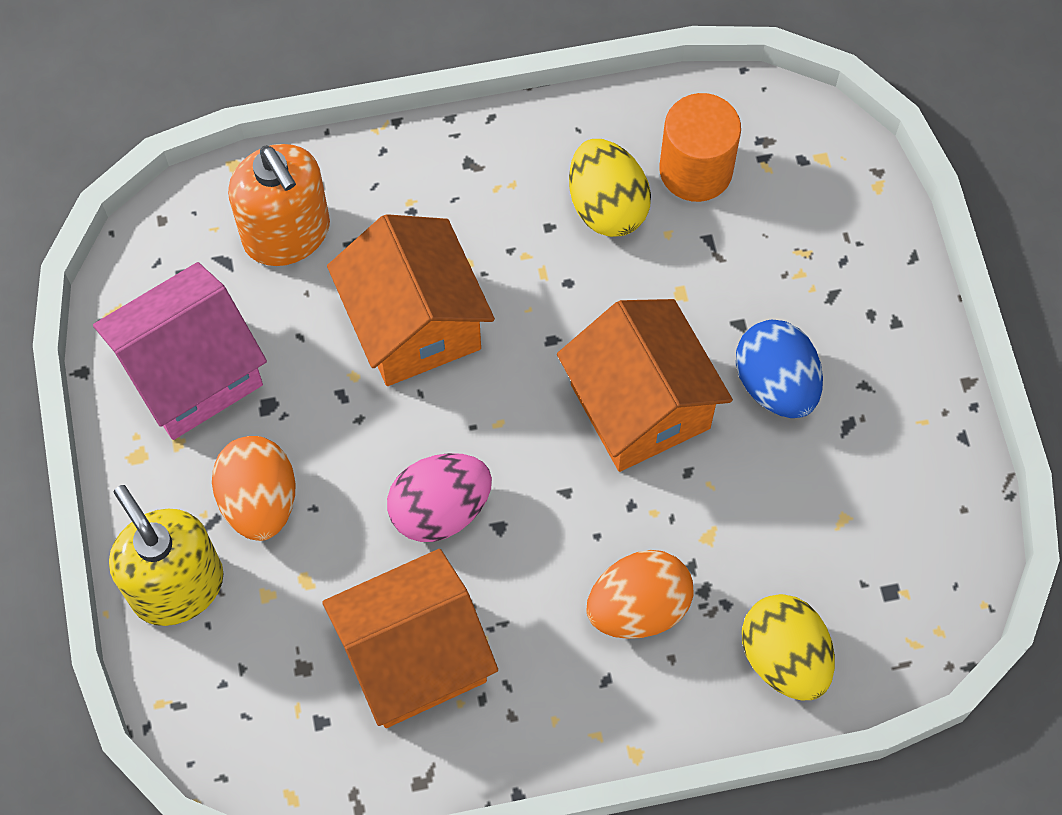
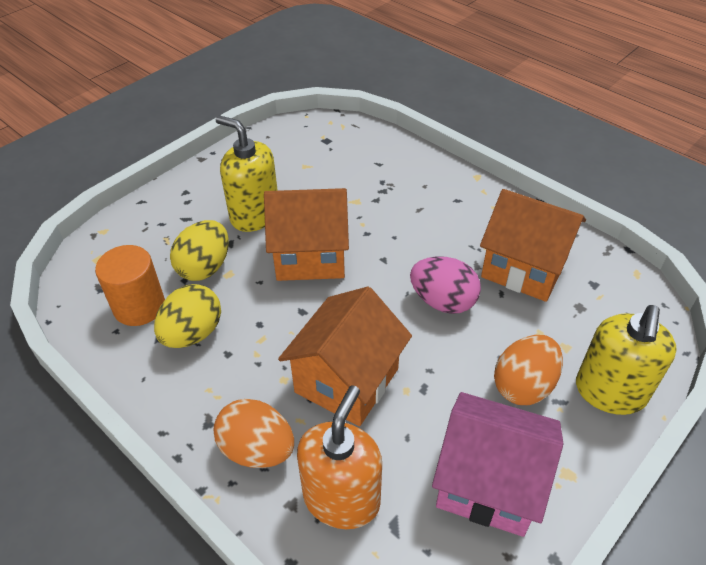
camera: 125 degrees left, 20 degrees down
(638, 607) = (413, 206): orange egg -> orange egg (257, 449)
(640, 406) = (310, 256): orange house -> orange house turned 60 degrees clockwise
(775, 384) = (254, 215): blue egg -> yellow soap dispenser
(784, 657) = (387, 155): yellow egg -> yellow egg (205, 267)

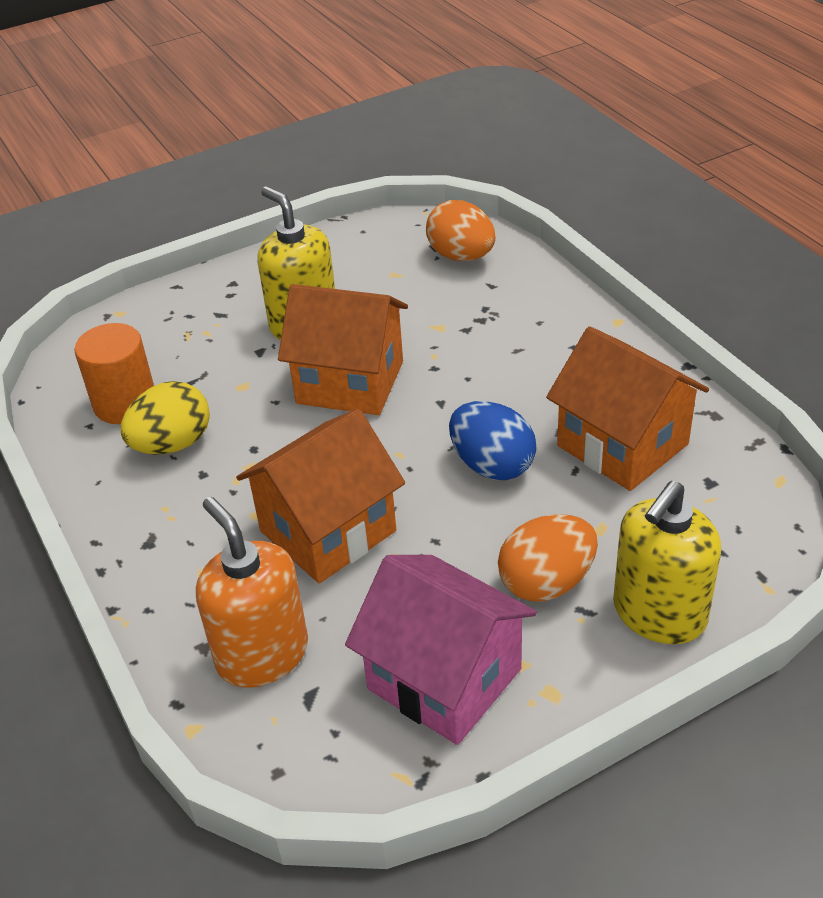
camera: 20 degrees right, 5 degrees down
(205, 267) = (218, 374): yellow egg -> none
(257, 449) = (191, 582): orange egg -> orange egg (461, 256)
(341, 498) = (262, 654): orange soap dispenser -> orange soap dispenser turned 75 degrees counterclockwise
(443, 301) = (492, 465): pink egg -> blue egg

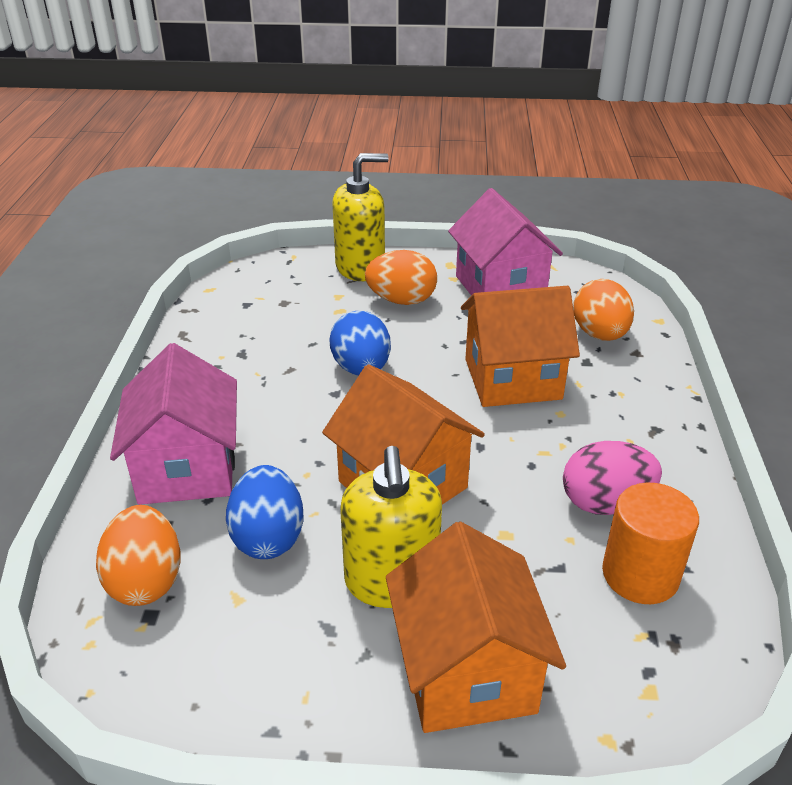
camera: 150 degrees left, 5 degrees down
(172, 444) = (605, 503): yellow egg -> pink egg
(262, 654) = (599, 334): orange soap dispenser -> orange egg
(413, 308) = (268, 537): none -> blue egg
(528, 317) = (187, 468): none -> pink house
(622, 445) = (264, 343): orange house -> orange house (466, 672)

